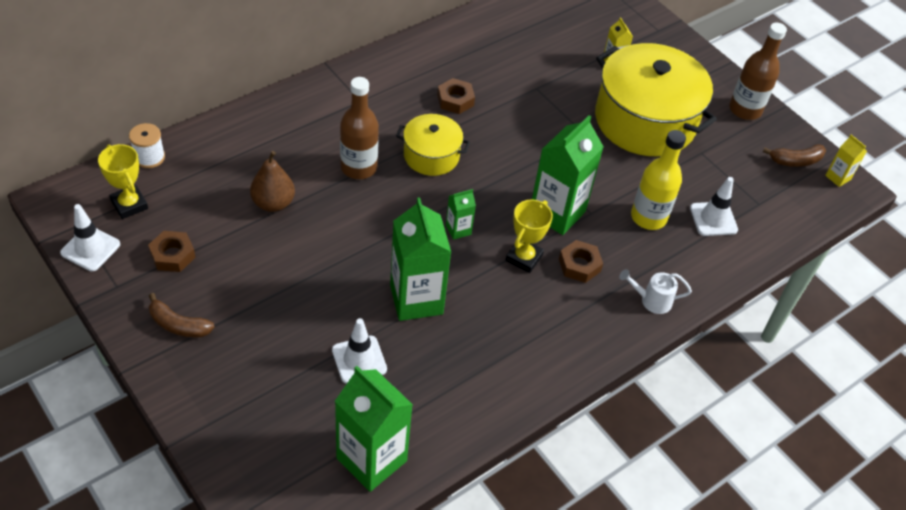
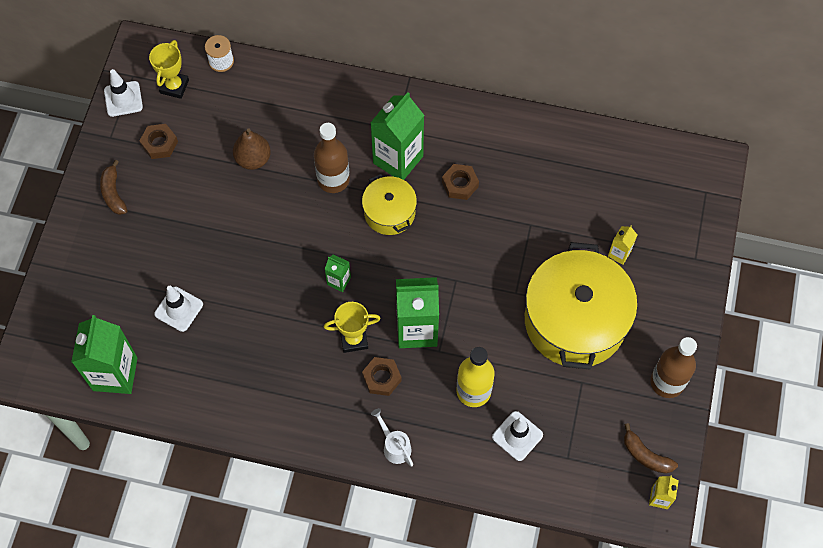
camera: 55 degrees right, 15 degrees up
(416, 299) = (255, 303): green carton -> green carton (398, 159)

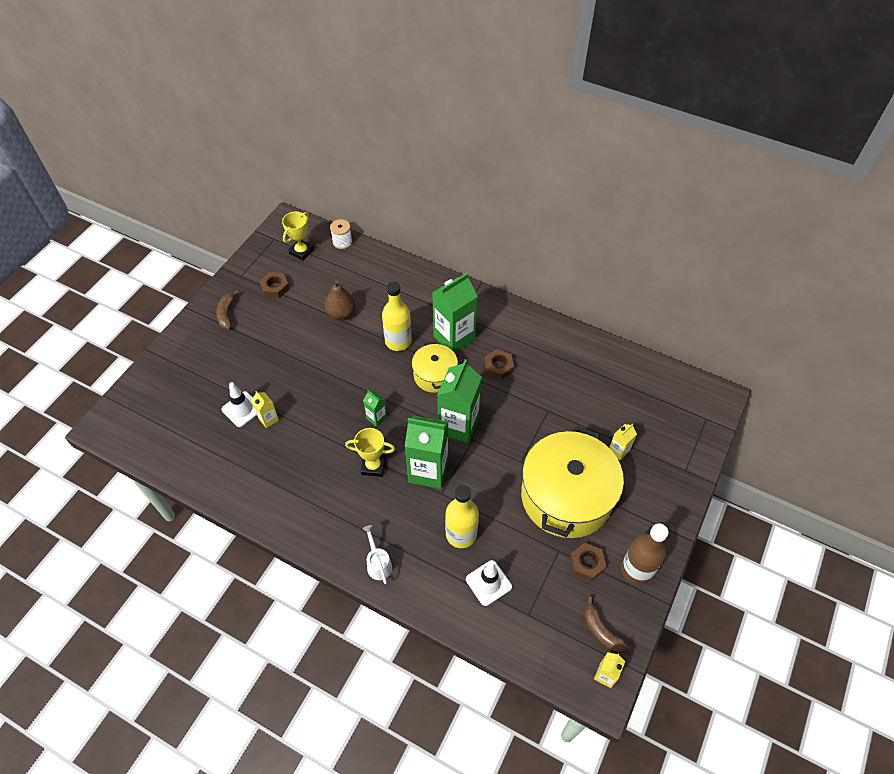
camera: 15 degrees right, 10 degrees down
(115, 374) = (172, 446): green carton -> green carton (458, 425)
(123, 99) = (261, 252): white traffic cone -> none
(214, 313) = (268, 419): none -> yellow carton
(333, 179) = (398, 341): brown bottle -> yellow bottle
(382, 378) = (386, 503): brown nut -> brown nut (586, 563)

